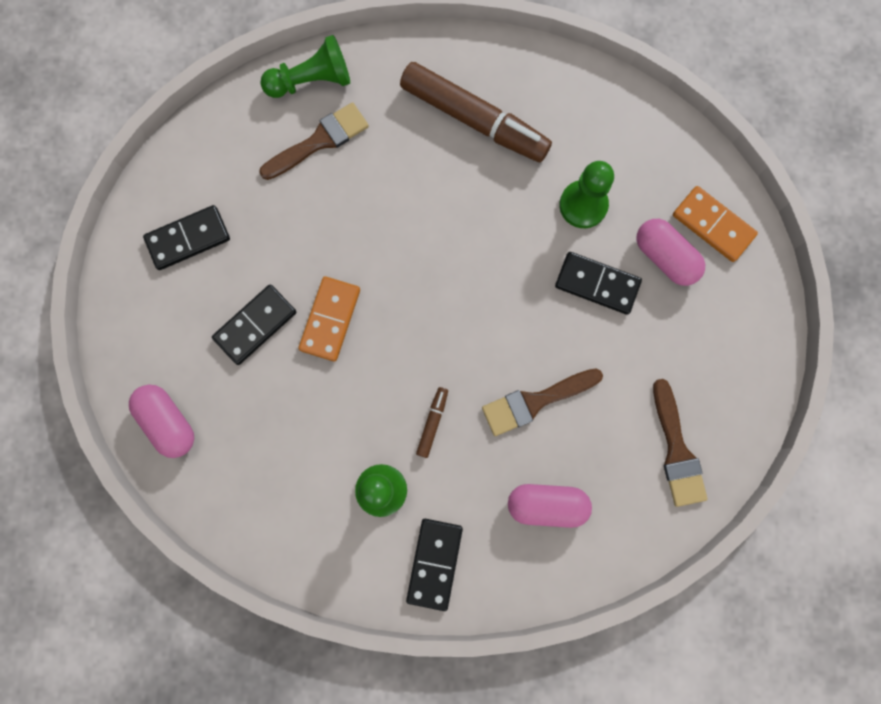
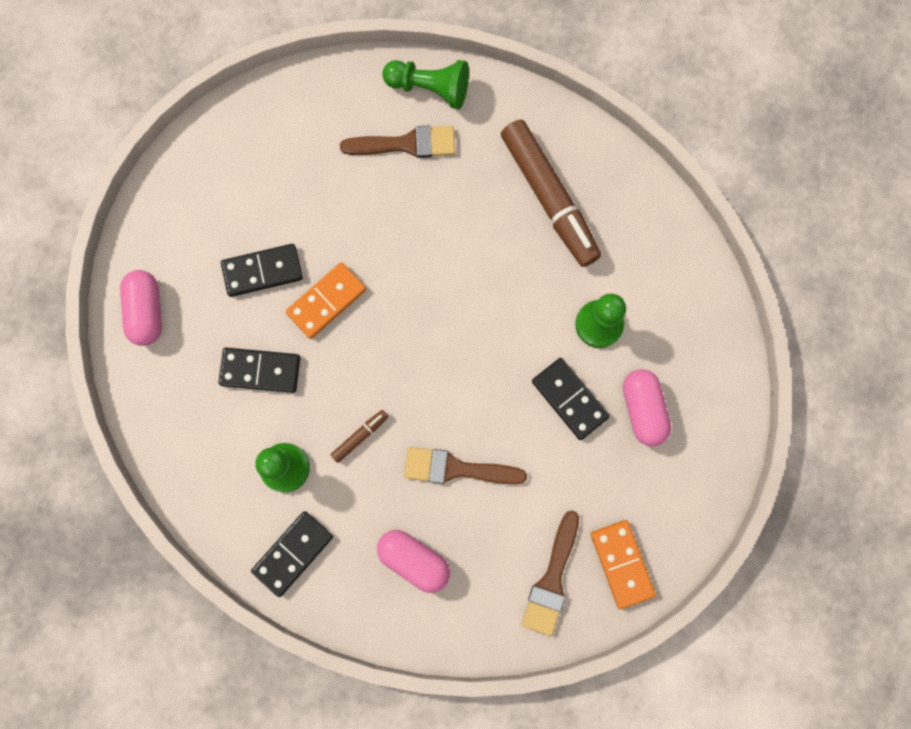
camera: 30 degrees right, 0 degrees up
(188, 239) = (249, 168): black domino -> black domino (260, 371)
(712, 225) = (702, 406): orange domino -> orange domino (621, 564)

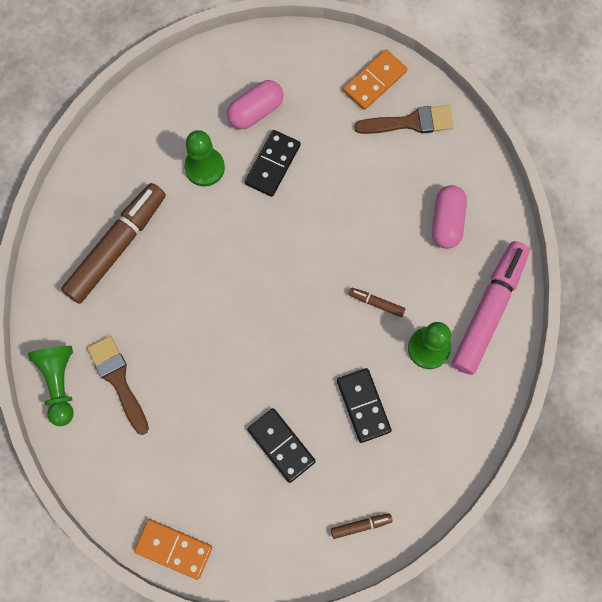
camera: 115 degrees left, 5 degrees down
(147, 311) = (360, 525): pink capsule -> brown marker
(293, 553) = (488, 311): black domino -> pink marker
(326, 301) = (282, 380): orange domino -> orange domino (174, 549)
(456, 468) = (365, 222): brown brush -> none

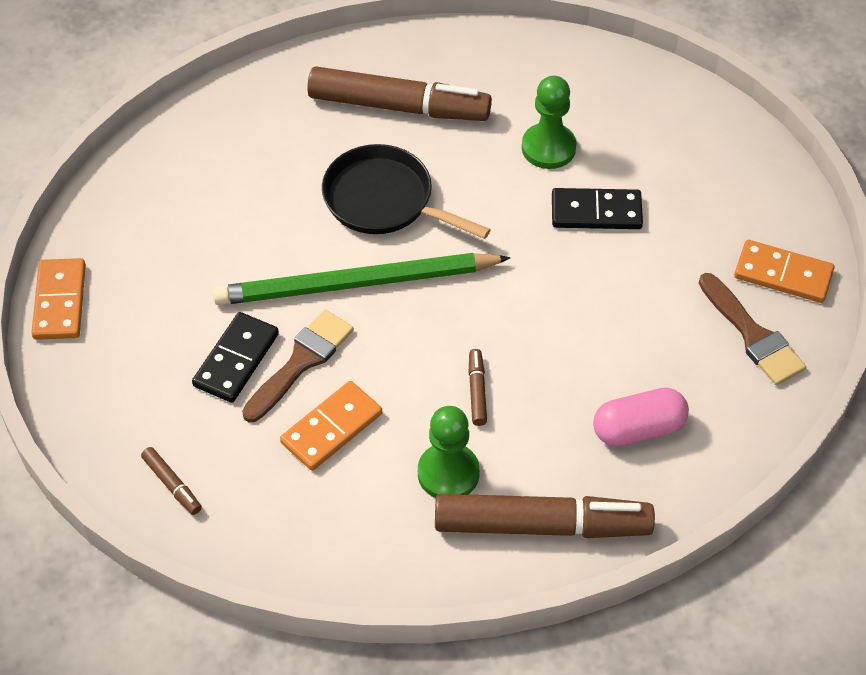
camera: 65 degrees right, 20 degrees down
(59, 383) = (206, 121): green pawn -> none
(118, 380) = (238, 171): brown brush -> brown brush (301, 362)
(195, 292) = (384, 200): none -> black pan
(256, 111) = (655, 168): pink capsule -> none
(256, 341) = (355, 284): none -> green pencil
(363, 405) = (332, 428): black domino -> orange domino
(488, 311) = (540, 525): pink marker -> brown marker

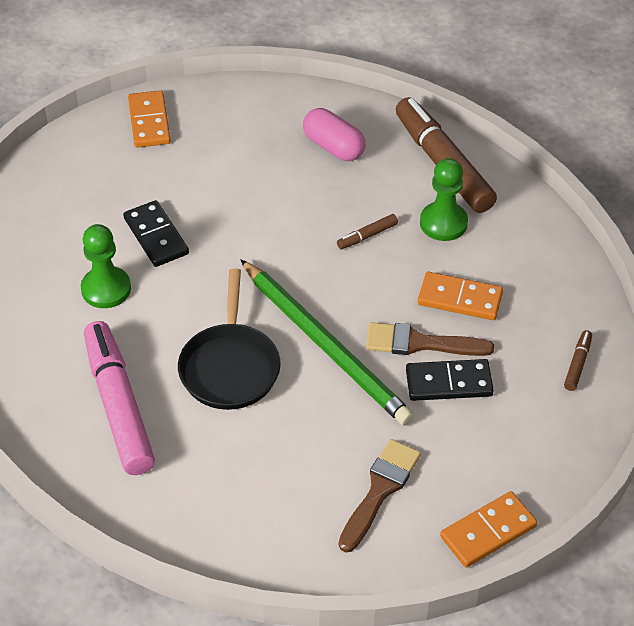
camera: 120 degrees left, 5 degrees down
(398, 106) = (119, 406): brown marker -> pink marker
(752, 335) = (214, 120): brown brush -> brown brush (380, 490)

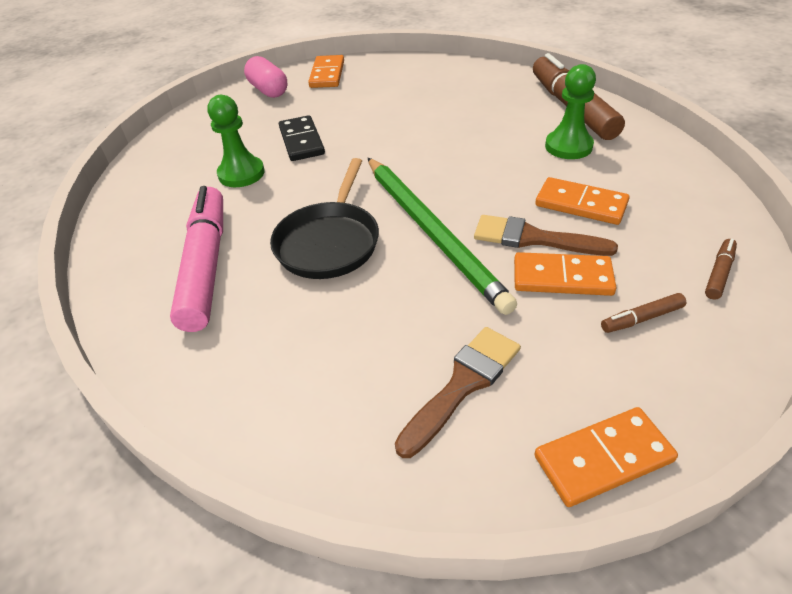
camera: 15 degrees right, 5 degrees down
(333, 147) = (474, 93): pink capsule -> pink capsule (268, 90)
(367, 236) = (493, 151): brown marker -> brown marker (642, 318)
(449, 382) = (562, 277): black domino -> orange domino

